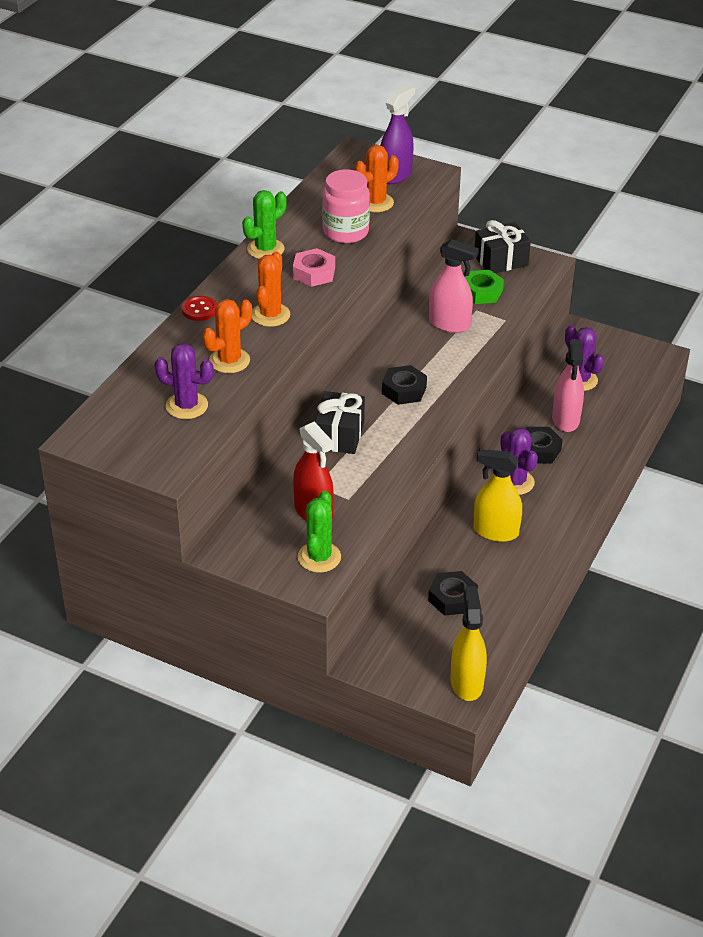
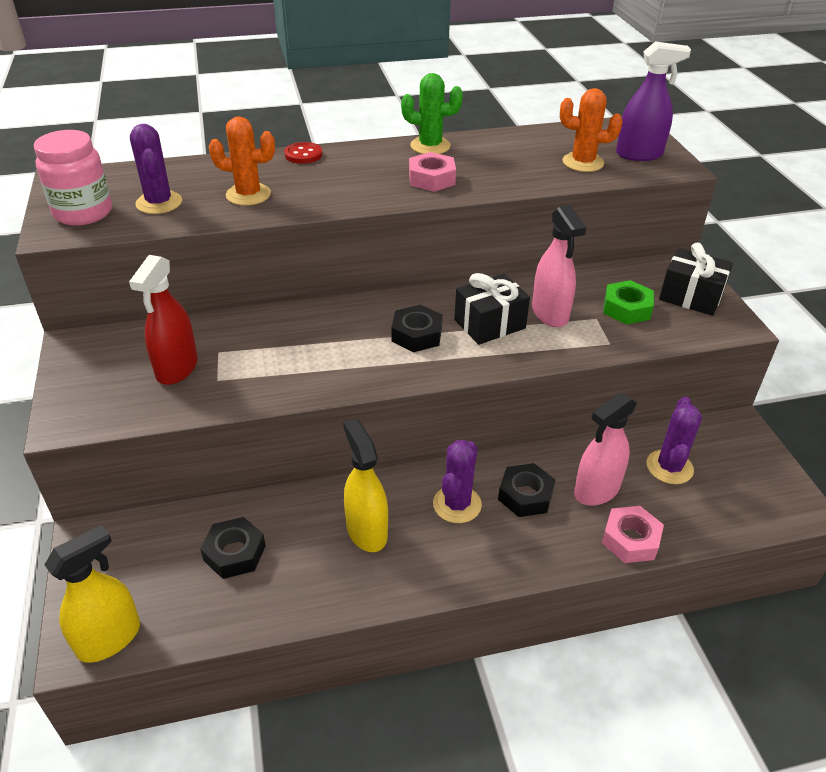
camera: 50 degrees right, 0 degrees up
(270, 315) = (340, 185): orange cactus -> none
(319, 557) = (111, 404): green cactus -> none
(339, 435) = (305, 330): black gift -> black gift (489, 324)
(345, 232) = (515, 168): pink jar -> pink jar (83, 213)
(614, 431) = (630, 539): none -> pink nut

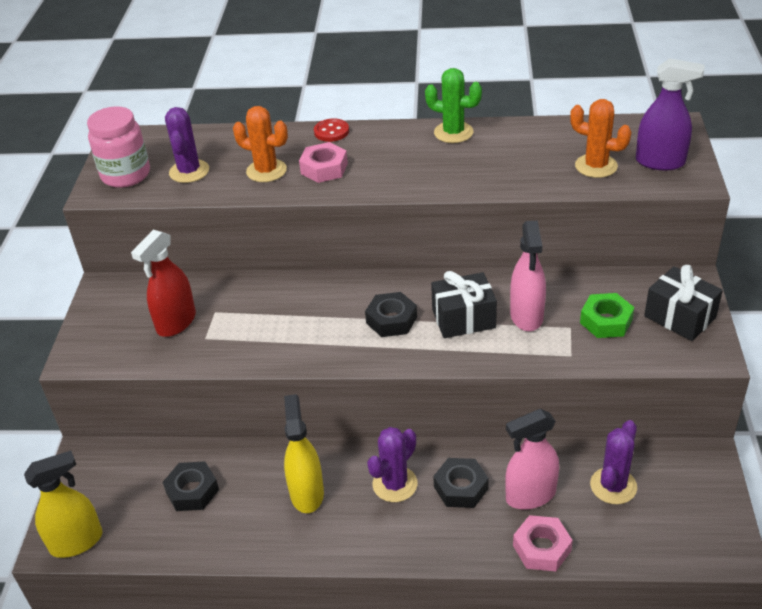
camera: 20 degrees right, 0 degrees up
(431, 179) = (437, 170): pink nut -> pink nut (324, 168)

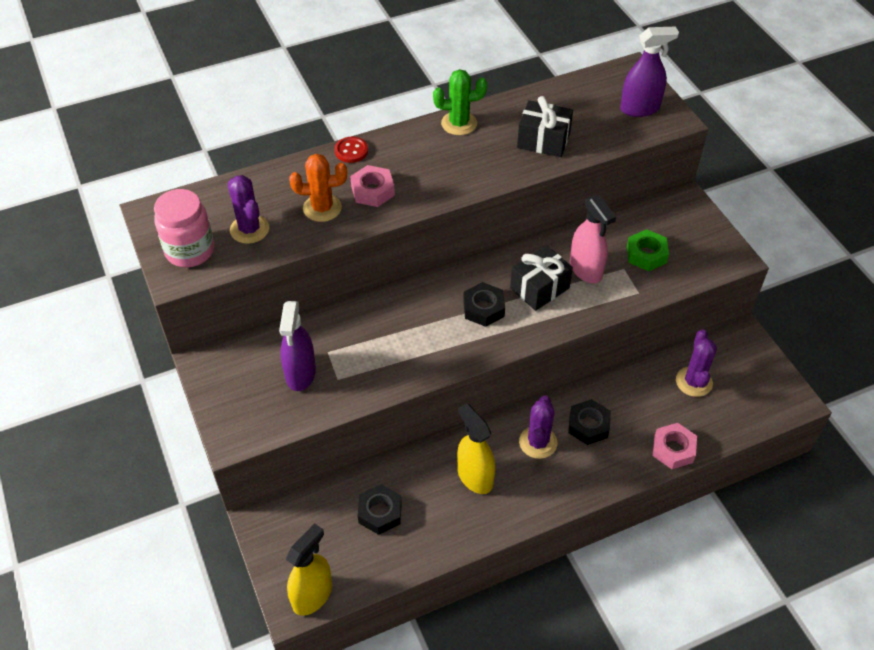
camera: 30 degrees left, 10 degrees up
(176, 322) = (300, 373): red spray bottle -> purple spray bottle
(530, 495) = (641, 412): pink spray bottle -> none
(596, 166) = (594, 126): orange cactus -> none
(680, 317) = (695, 233): black gift -> black gift (543, 140)

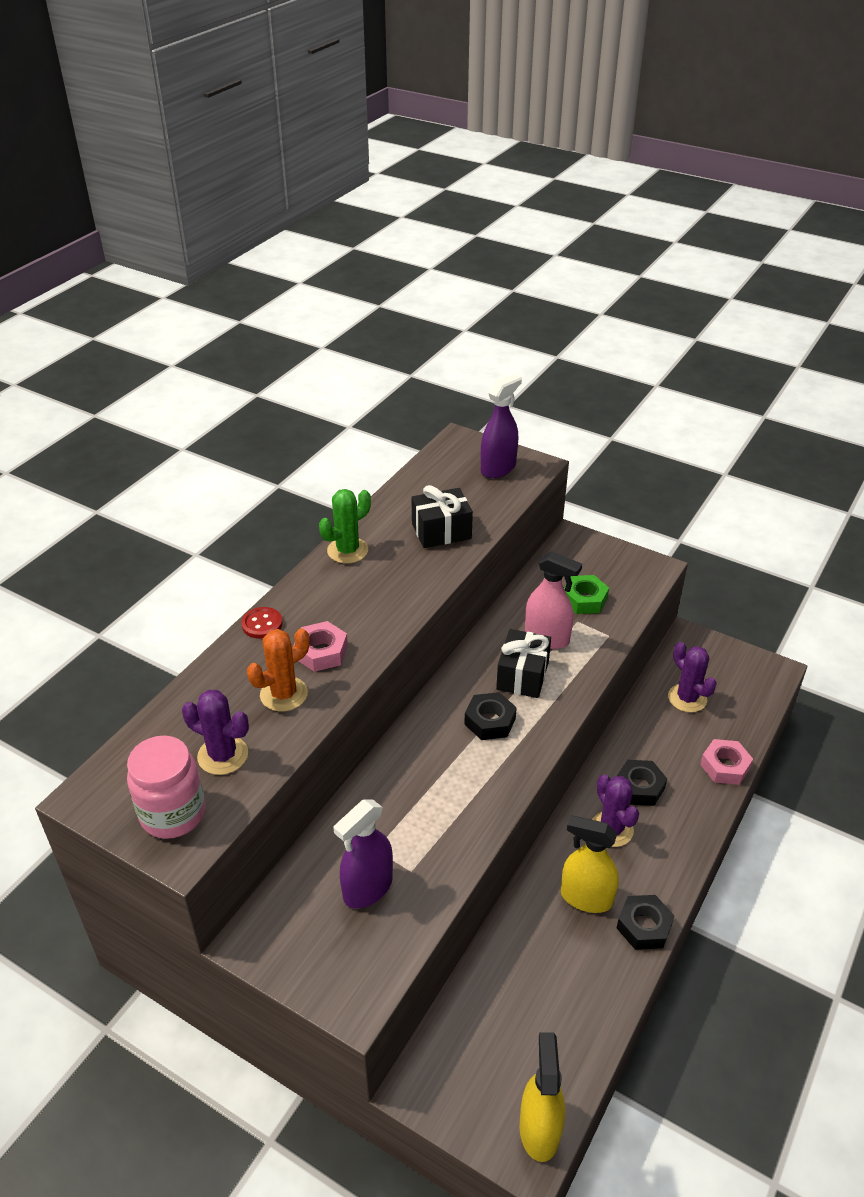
camera: 35 degrees left, 10 degrees down
(300, 373) = (367, 888): purple spray bottle -> purple spray bottle turned 75 degrees clockwise
(380, 512) = (530, 993): black nut -> black nut (644, 926)

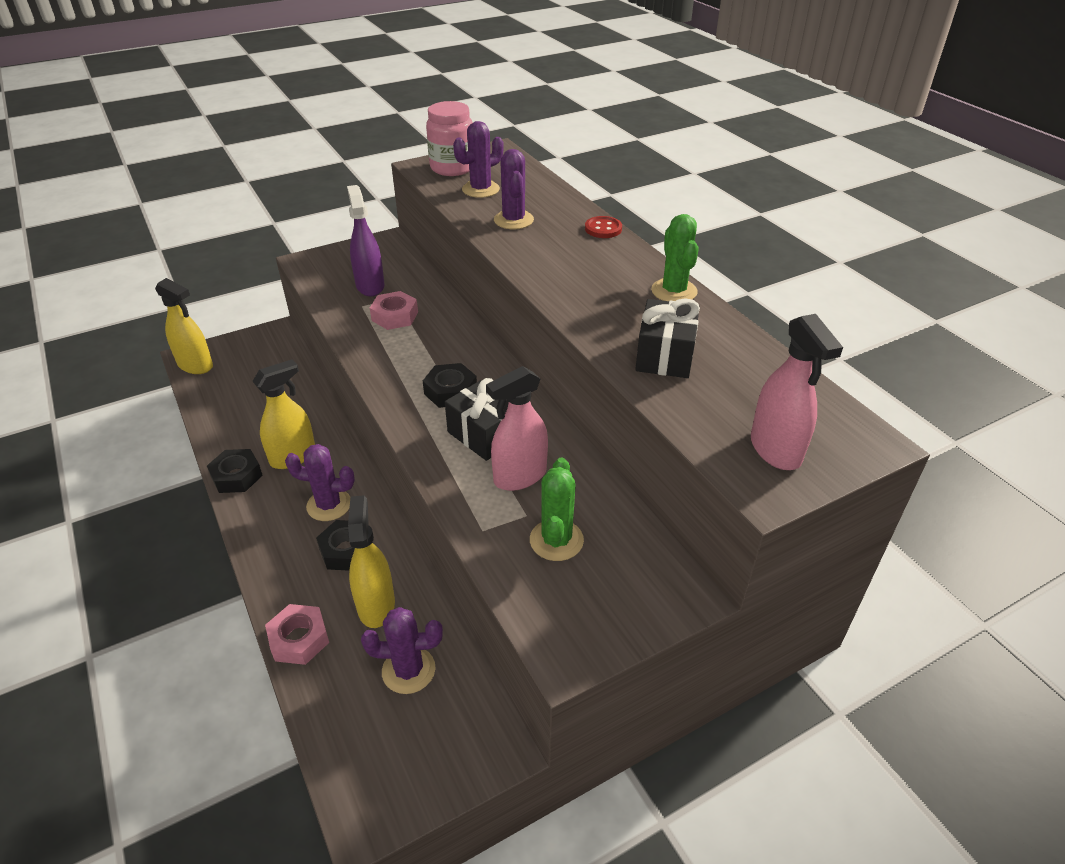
camera: 120 degrees right, 0 degrees up
(284, 694) = (513, 220): orange cactus -> purple cactus
(321, 652) = (543, 244): pink nut -> pink nut (395, 316)
(498, 468) = (775, 450): purple spray bottle -> pink spray bottle
(584, 599) = (556, 540): green nut -> green cactus
(663, 741) = (376, 605): none -> yellow spray bottle

